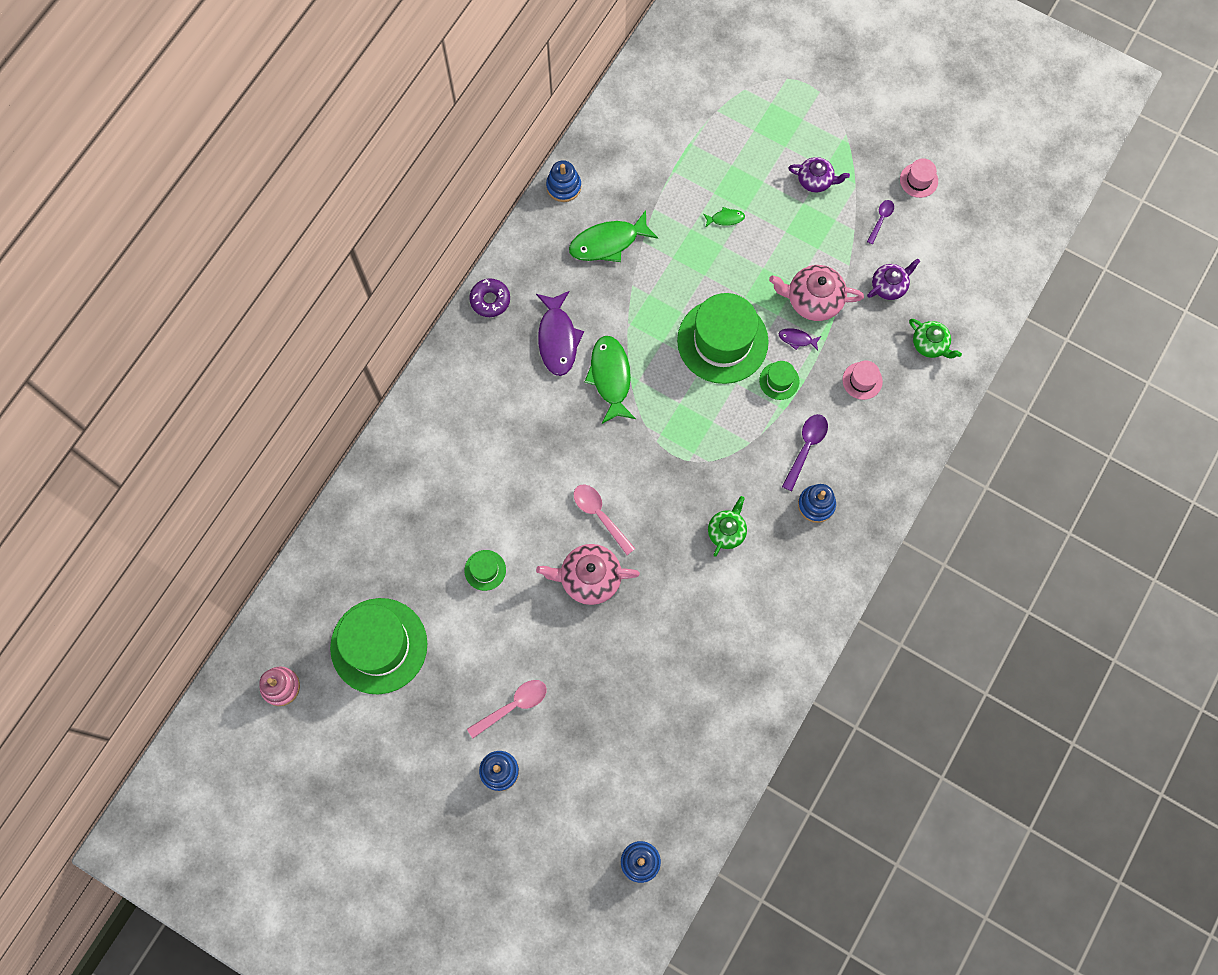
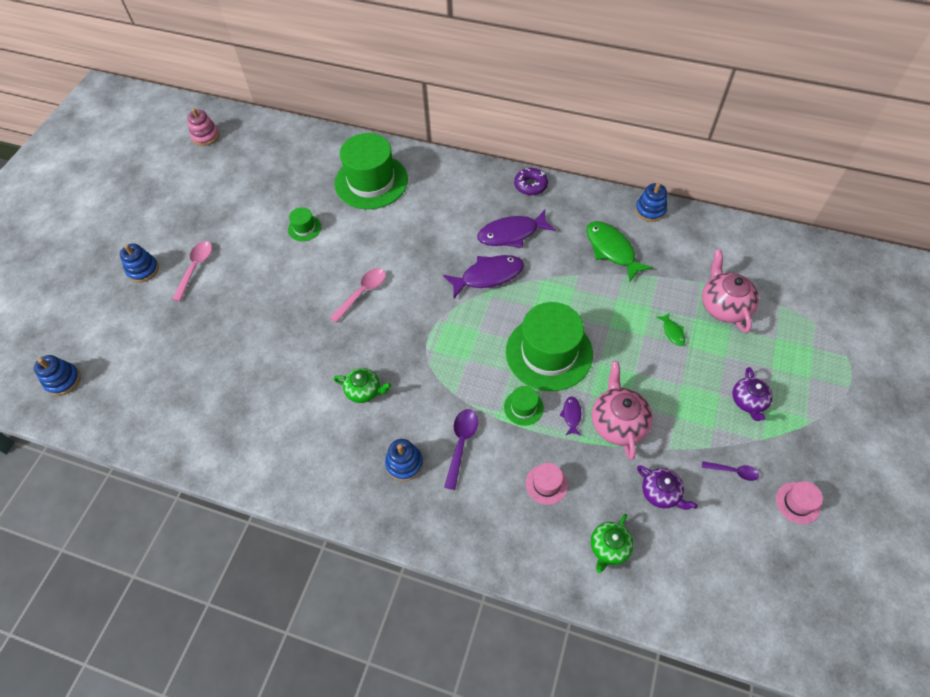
camera: 80 degrees right, 15 degrees down
(379, 646) = (238, 180): green hat -> green hat (371, 181)
(513, 706) = (195, 268): pink spoon -> pink spoon turned 120 degrees counterclockwise
(589, 578) = (306, 296): pink teapot -> pink teapot (724, 306)
(610, 377) = (488, 276): green fish -> purple fish
(806, 447) = (461, 444): purple spoon -> purple spoon turned 90 degrees counterclockwise

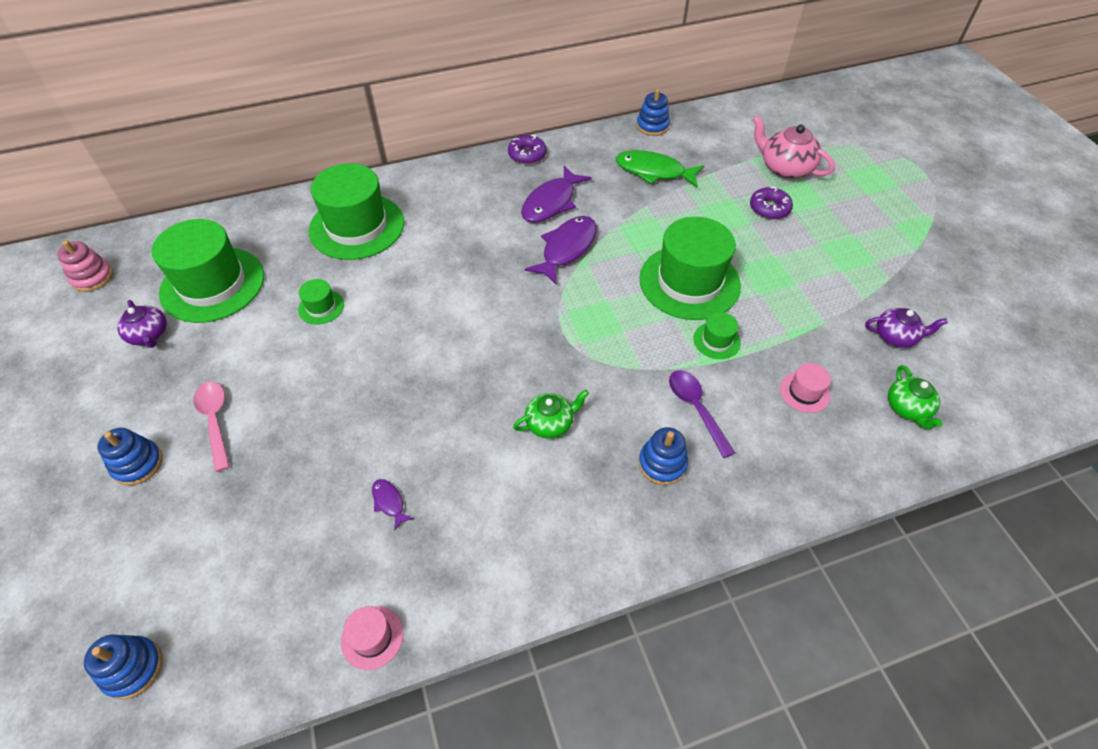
camera: 40 degrees left, 5 degrees down
(260, 177) = (213, 284): none -> green hat
(362, 293) = (453, 332): pink spoon -> none
(571, 415) = (763, 321): purple fish -> purple fish (389, 502)
(618, 422) = (805, 303): pink teapot -> none
(672, 332) = (769, 208): green fish -> purple donut
(733, 471) = (925, 285): purple spoon -> none
(748, 401) = (878, 227): purple teapot -> purple teapot (149, 335)
(797, 503) = (989, 279): pink hat -> pink hat (372, 637)

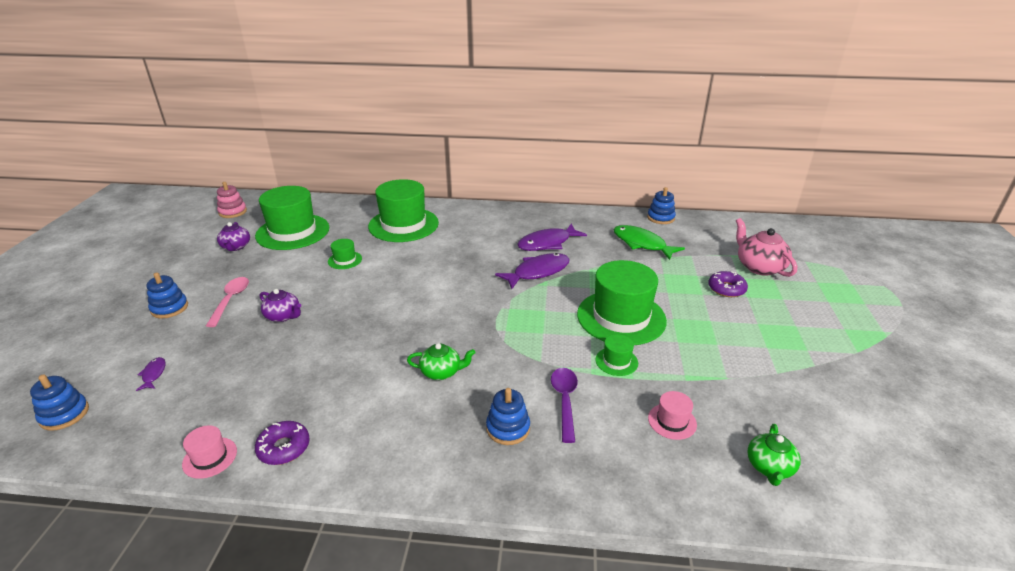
camera: 25 degrees right, 20 degrees down
(389, 502) = (292, 380): purple fish -> purple fish (154, 374)
(527, 155) = (550, 213): purple donut -> purple donut (284, 448)
(896, 337) = (792, 409): purple teapot -> purple teapot (283, 316)

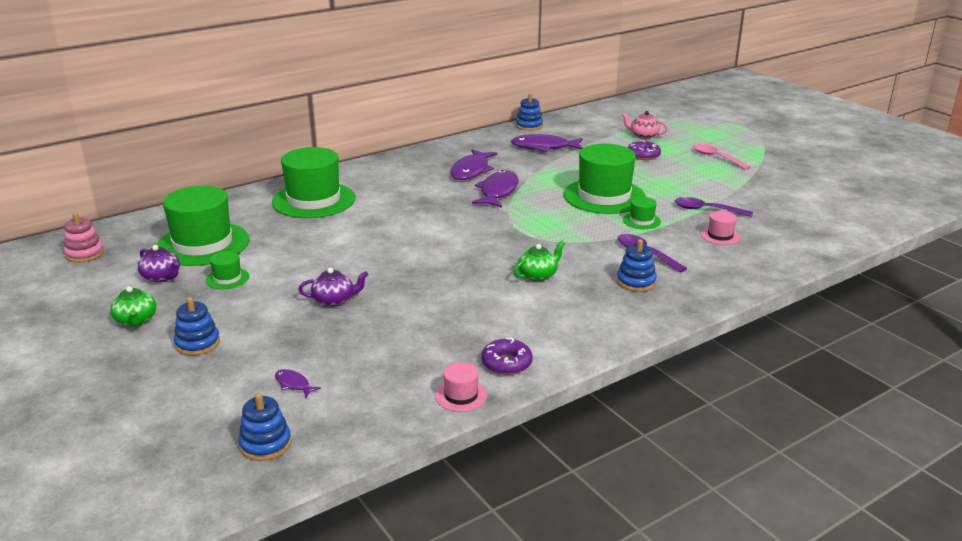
camera: 40 degrees left, 5 degrees down
(231, 300) = (253, 312): pink spoon -> pink spoon (716, 157)
(345, 260) = (309, 244): green hat -> green hat (227, 278)
(642, 244) = (544, 147): green fish -> purple fish
(703, 382) = (706, 210): none -> purple spoon
(759, 267) = (643, 135): pink teapot -> pink teapot, size x0.65
(769, 467) = (796, 233): green teapot -> green teapot (136, 320)

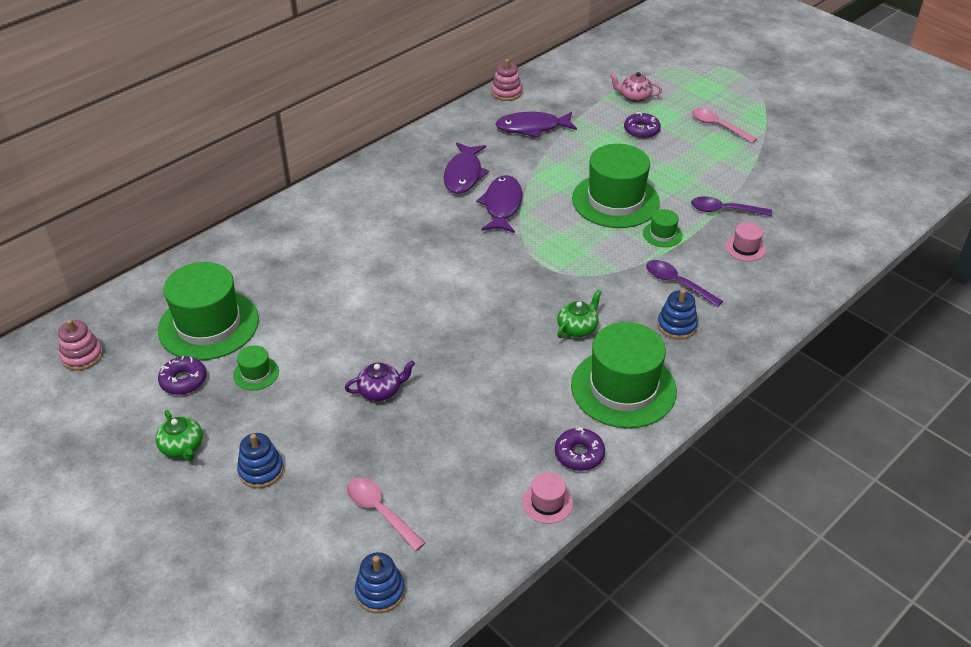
camera: 10 degrees left, 15 degrees up
(161, 277) = (183, 380): purple teapot -> purple donut
(294, 384) = (380, 511): purple fish -> pink spoon
(313, 200) = (306, 241): green hat -> green hat (623, 388)
(529, 126) = (506, 93): blue stacking toy -> pink stacking toy

